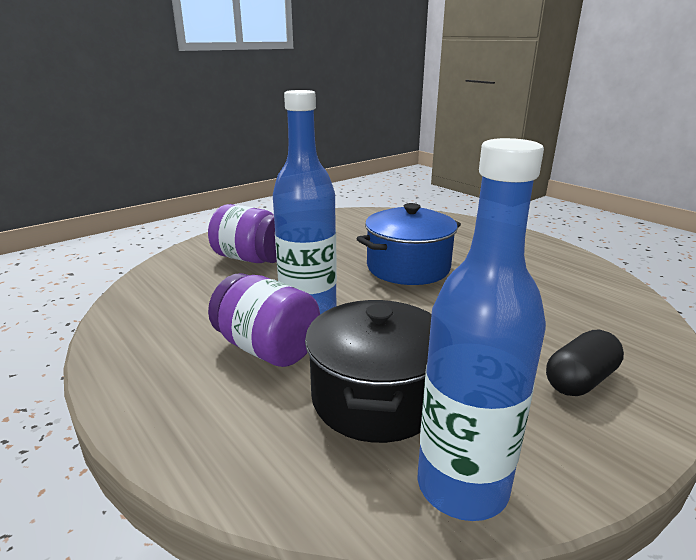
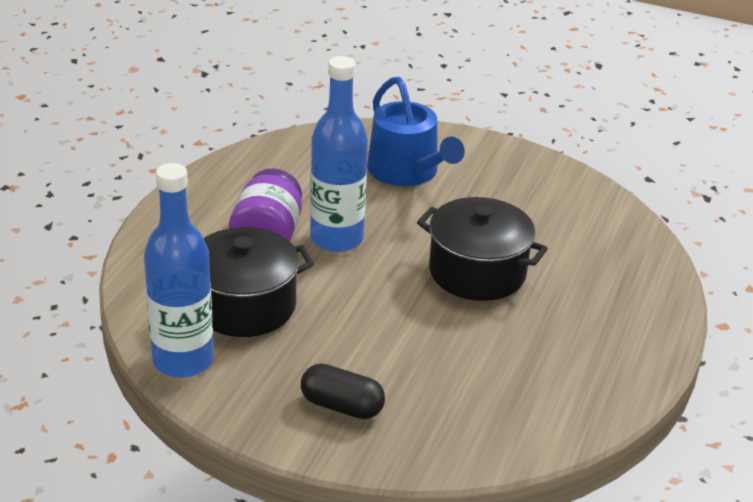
camera: 60 degrees right, 10 degrees up
(251, 258) = (407, 172): purple jar -> blue watering can
(408, 268) = (477, 272): blue pot -> black pot

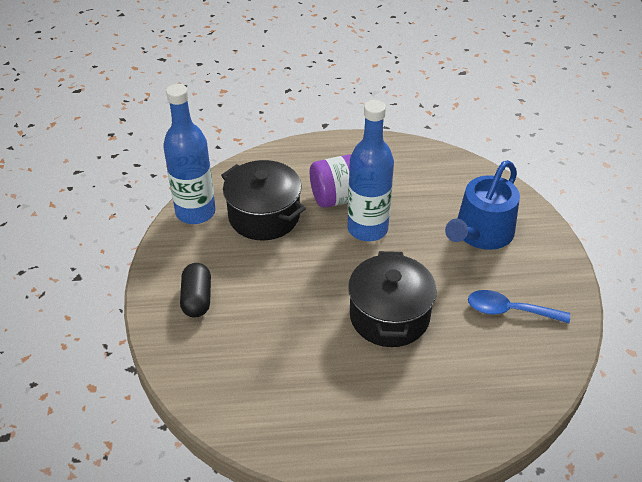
camera: 65 degrees right, 10 degrees up
(523, 198) = (509, 311): none -> blue spoon

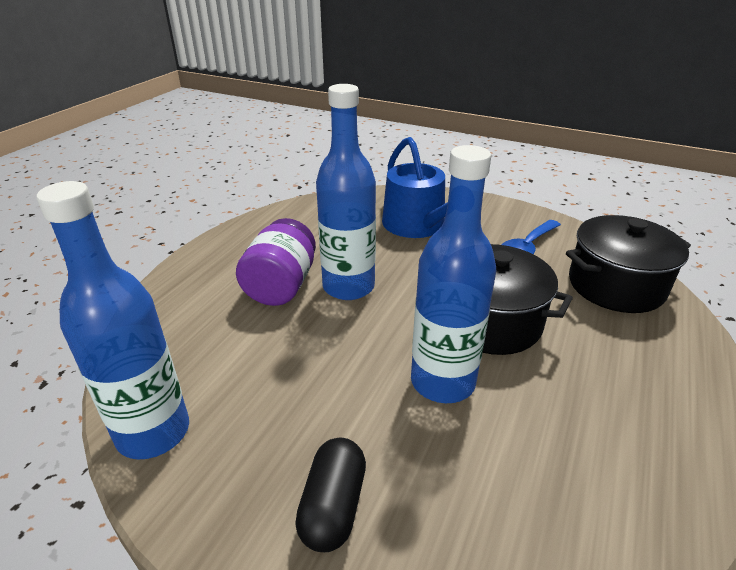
camera: 60 degrees left, 10 degrees down
(197, 299) = (333, 506): black capsule -> black capsule turned 75 degrees clockwise
(264, 216) = (242, 360): black pot -> black pot (616, 285)
(311, 310) = (442, 382): none -> blue bottle

